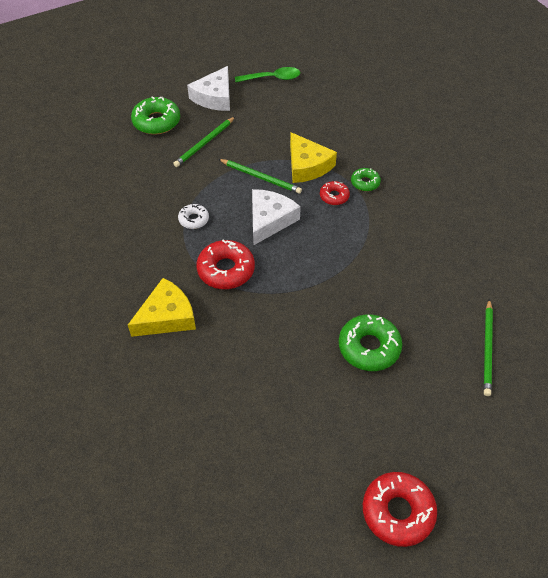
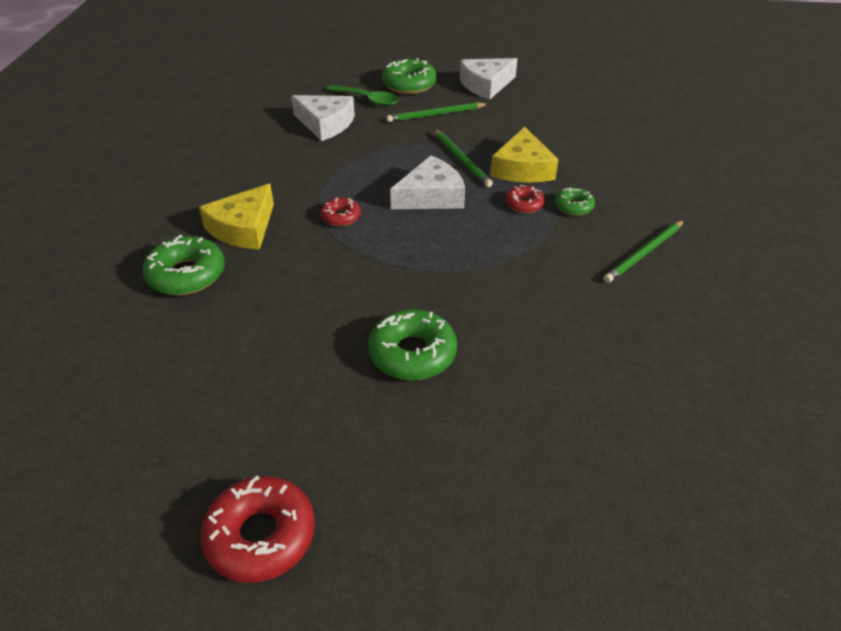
camera: 35 degrees right, 10 degrees down
(130, 191) = (325, 124): none -> white cheese
(167, 316) = (243, 228): yellow cheese -> yellow cheese turned 120 degrees clockwise
(167, 377) = (186, 275): none -> green donut
(194, 219) = (357, 166): white donut -> none
(226, 270) = (341, 217): red donut -> red donut, size x0.56
(272, 78) = (562, 90): green spoon -> green spoon (368, 100)
(487, 349) = (561, 432): green pencil -> green pencil (644, 253)

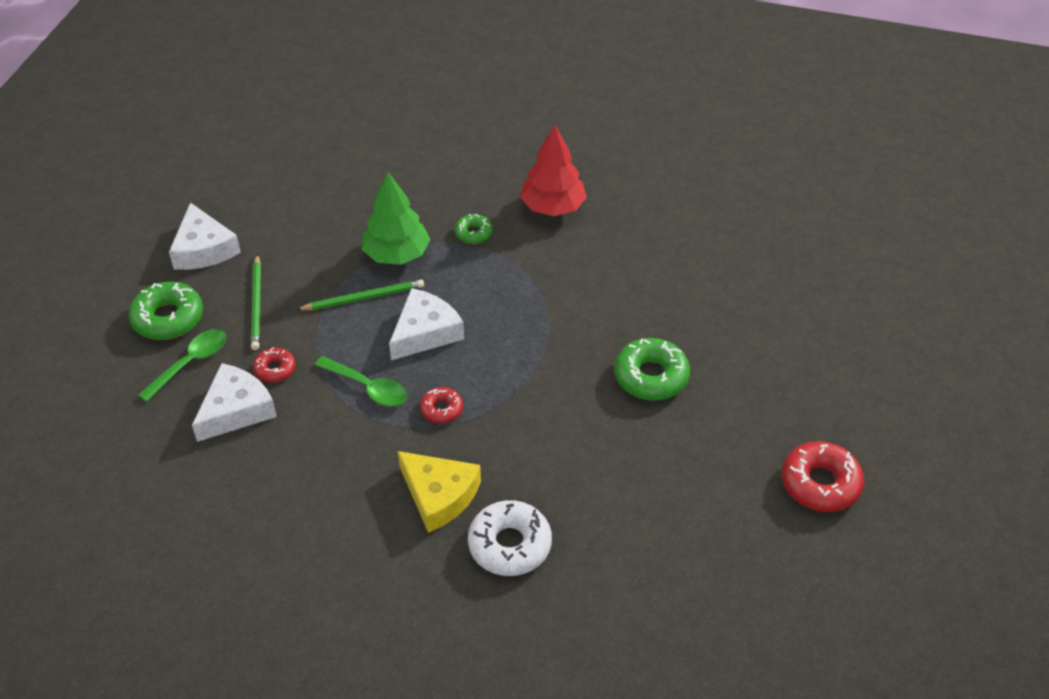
camera: 80 degrees left, 5 degrees up
(186, 275) = (509, 545): green donut -> white donut
(359, 176) = (368, 387): none -> green spoon
(431, 196) = (425, 332): white cheese -> white cheese turned 60 degrees clockwise
(522, 168) = (396, 254): yellow cheese -> green tree
(524, 204) = (460, 266): red donut -> red donut (275, 369)
(644, 253) = (553, 207): green pencil -> red tree

